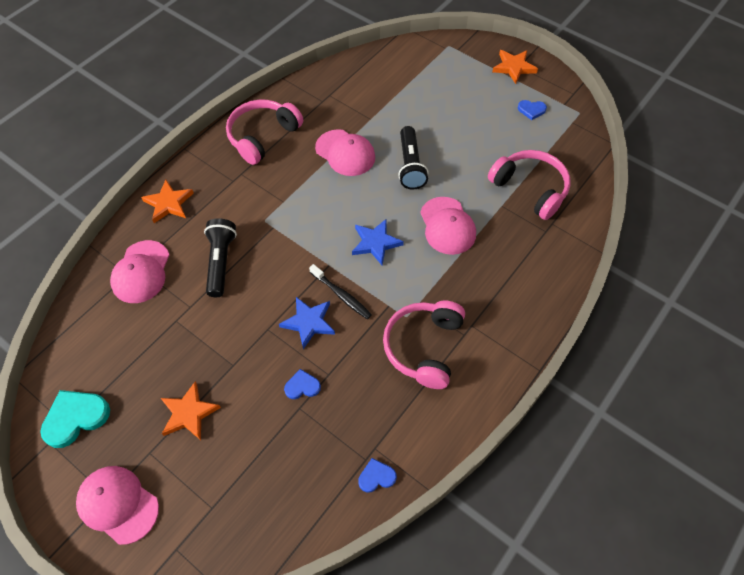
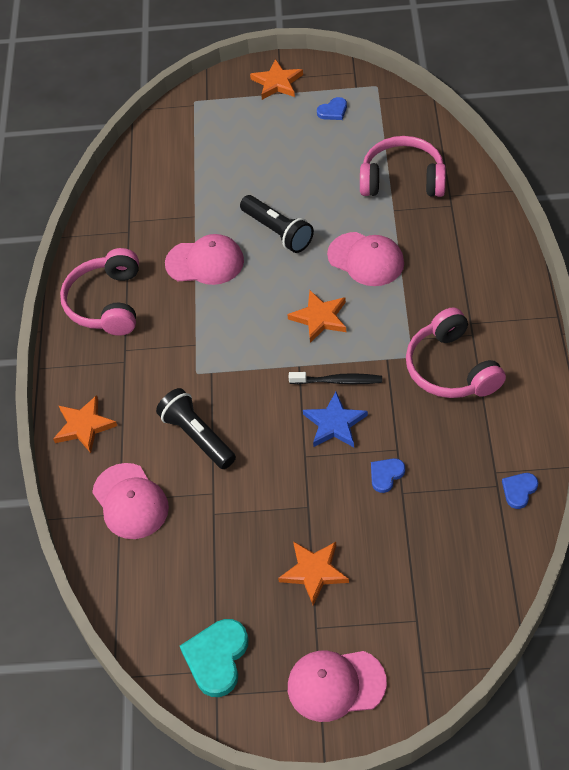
camera: 35 degrees left, 5 degrees down
(375, 243) = (319, 318): blue star -> orange star

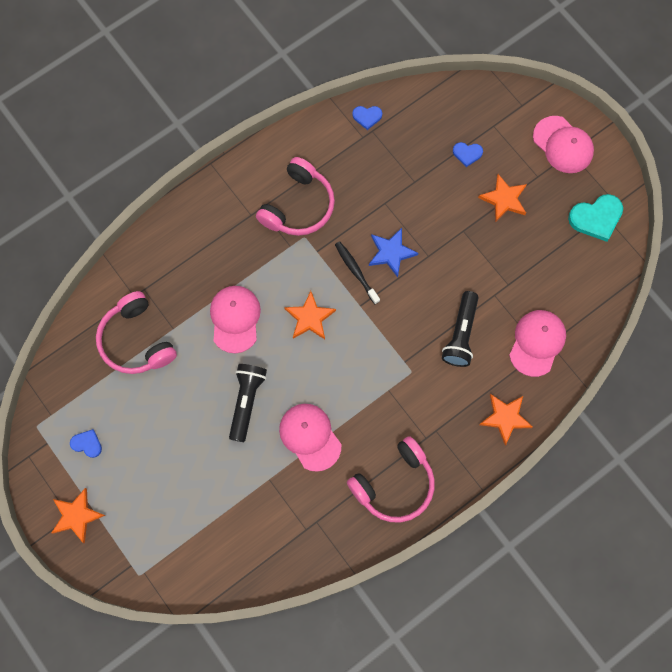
camera: 130 degrees left, 20 degrees up
(386, 475) = (408, 198): blue heart -> blue heart (467, 154)

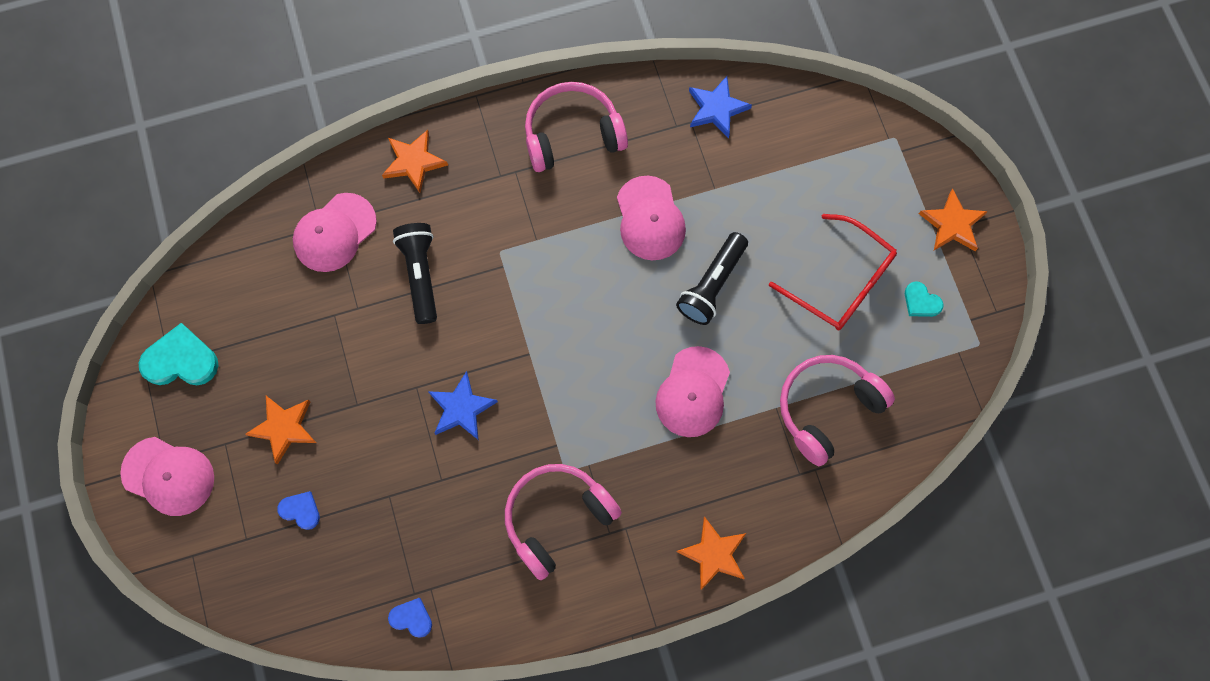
camera: 160 degrees left, 0 degrees up
(87, 444) = (921, 302): blue heart -> turquoise heart
(136, 340) = (827, 408): pink headphones -> pink headphones turned 120 degrees counterclockwise
(150, 438) = (841, 282): none -> red glasses
(289, 548) = (716, 108): none -> blue star
(309, 318) = (598, 360): orange star -> orange star (713, 554)
(356, 272) = (516, 399): black toothbrush -> none
(461, 334) = (421, 274): black flashlight -> black flashlight turned 45 degrees counterclockwise
(563, 145) = (168, 476): pink cap -> pink cap turned 135 degrees clockwise

